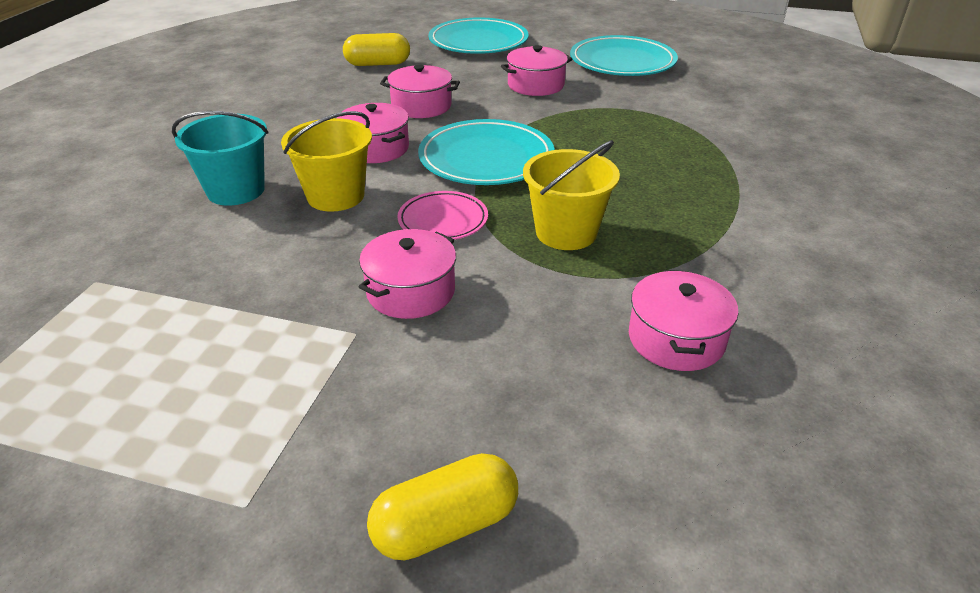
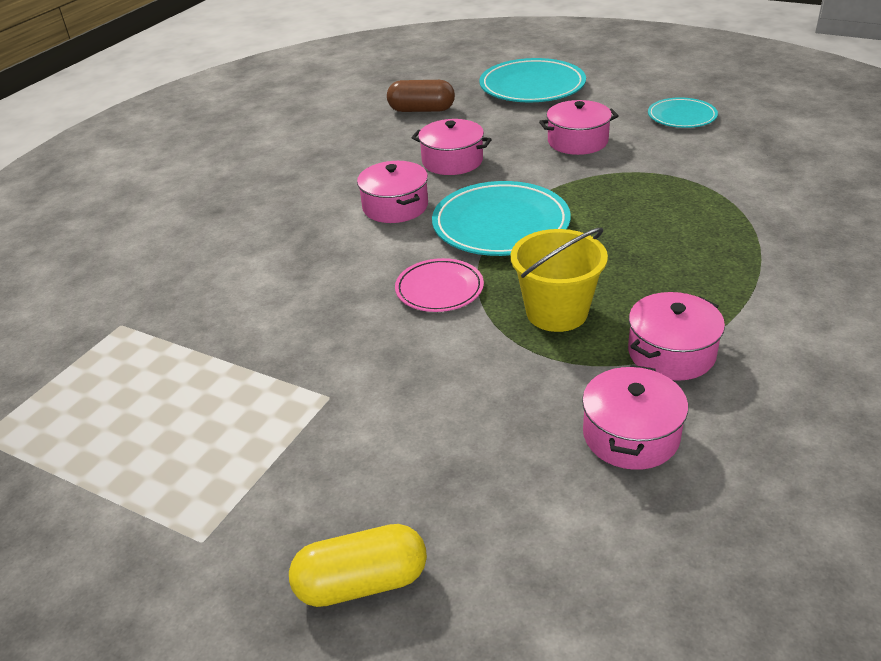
camera: 15 degrees right, 0 degrees up
(236, 190) = (256, 243): turquoise bucket -> none
(336, 196) = (345, 256): yellow bucket -> none
(378, 64) = (421, 110): yellow capsule -> brown capsule
(410, 291) = (389, 360): pink pot -> pink pot (671, 353)
(622, 62) = (681, 117): turquoise plate -> turquoise plate, size x0.59

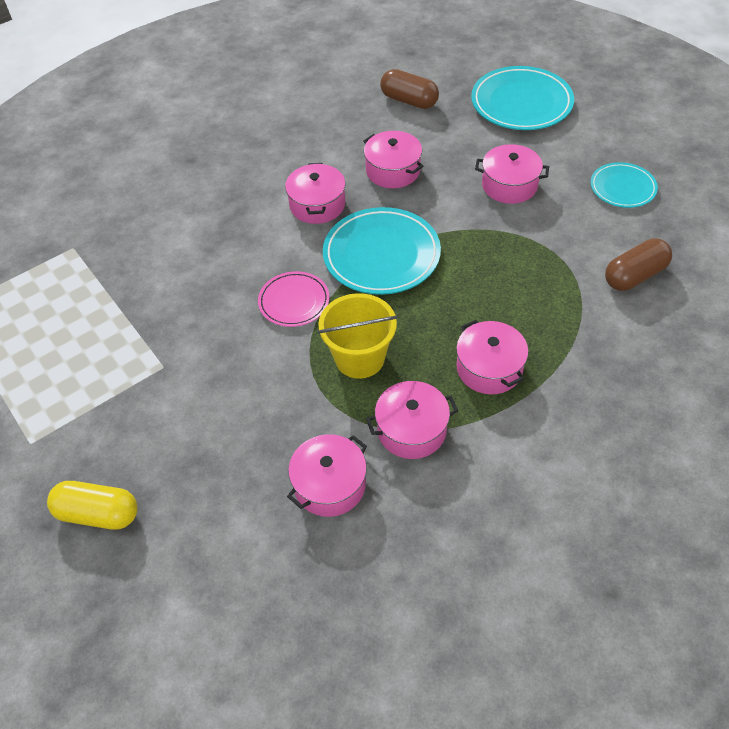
camera: 25 degrees right, 15 degrees up
(697, 276) = (489, 368): none -> pink pot
(757, 169) = (634, 275): none -> brown capsule

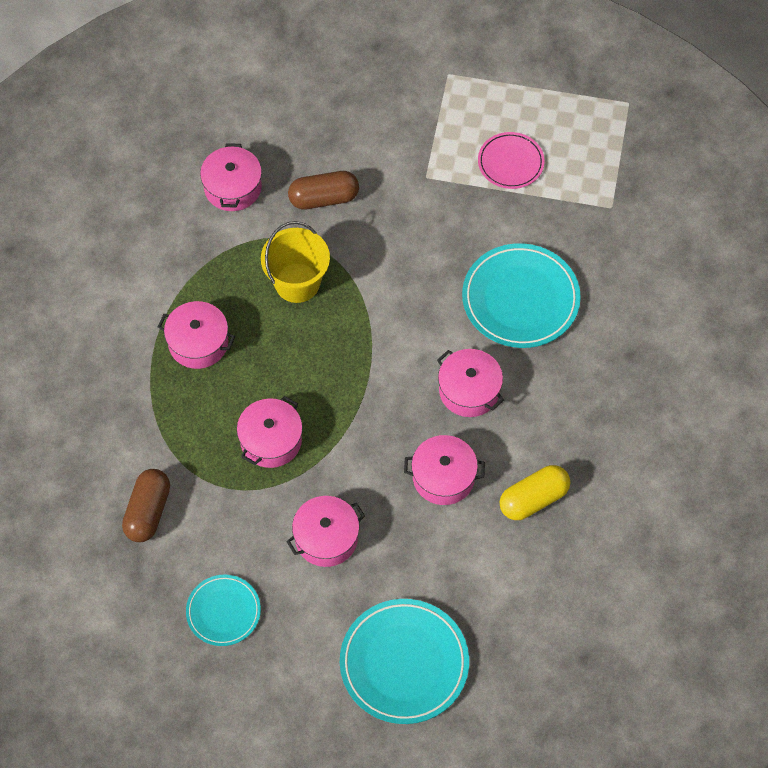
camera: 135 degrees right, 10 degrees up
(98, 513) = (355, 73): yellow capsule -> yellow capsule (533, 499)
(294, 301) = (391, 290): pink plate -> pink plate (510, 162)
(381, 255) = (366, 381): turquoise plate -> turquoise plate (520, 299)
(409, 100) = (516, 581): brown capsule -> brown capsule (324, 198)
(411, 430) = (213, 259): pink pot -> pink pot (271, 440)

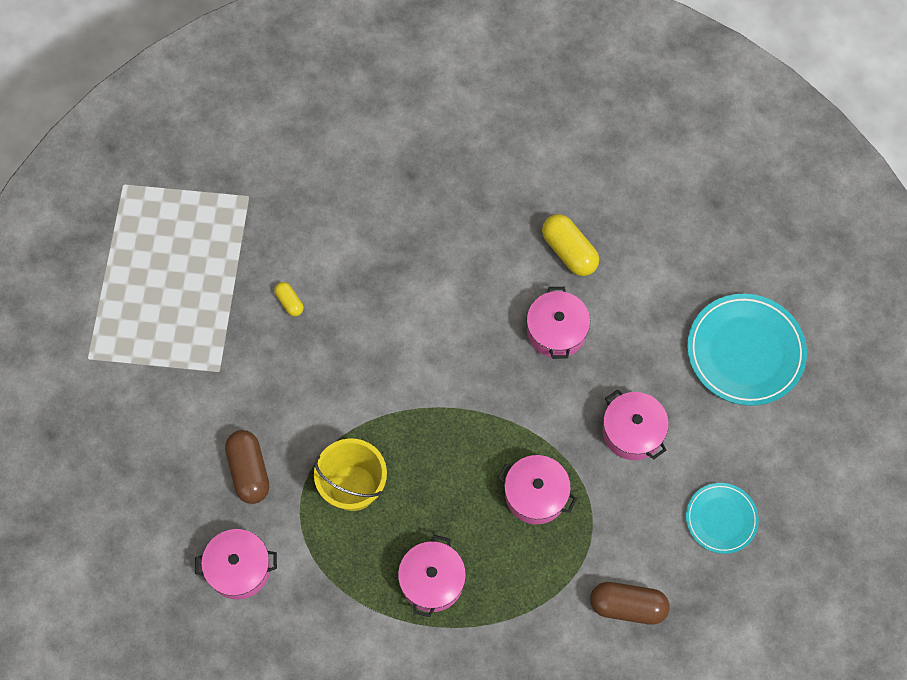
camera: 95 degrees left, 5 degrees up
(469, 390) = (462, 314): pink pot -> none
(493, 238) = (289, 302): none -> yellow capsule
(510, 162) = (199, 291): pink plate -> none
(520, 299) = (357, 273): turquoise plate -> none

